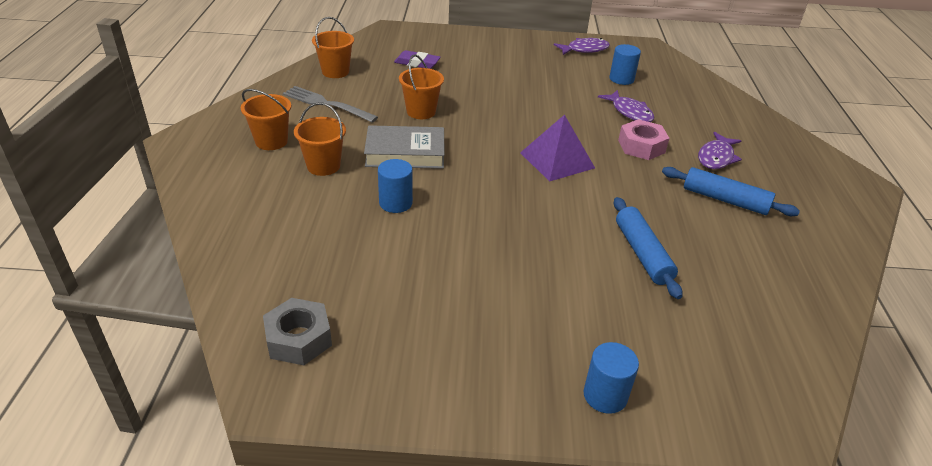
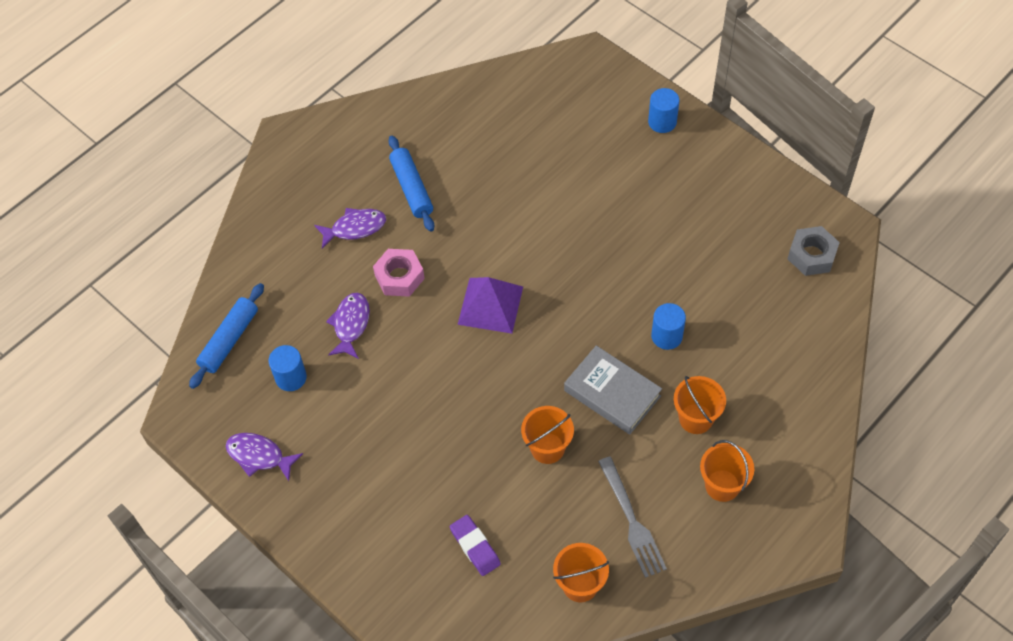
camera: 135 degrees left, 20 degrees up
(642, 253) = (533, 185): blue rolling pin -> blue rolling pin (229, 340)

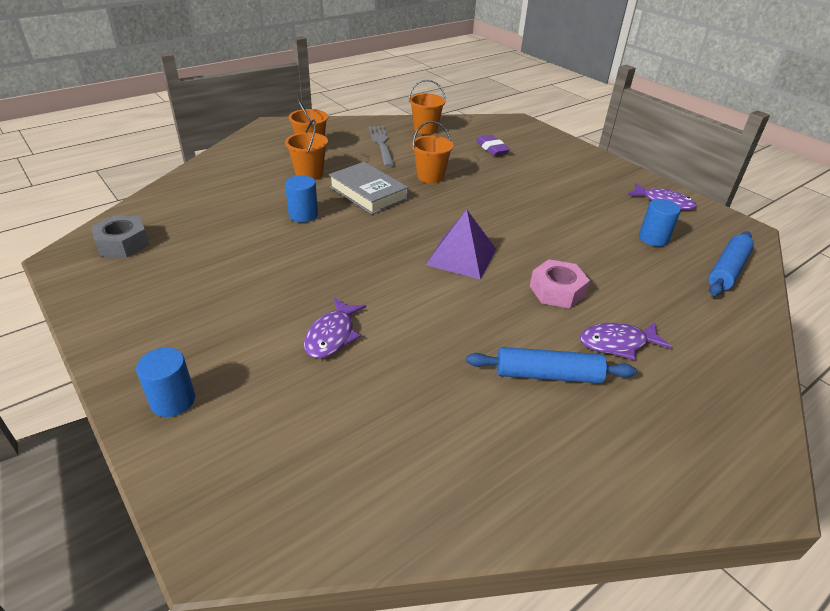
camera: 175 degrees left, 20 degrees down
(351, 324) = (604, 263): purple fish -> purple fish (332, 335)
(412, 188) = (547, 375): blue rolling pin -> blue rolling pin turned 75 degrees counterclockwise

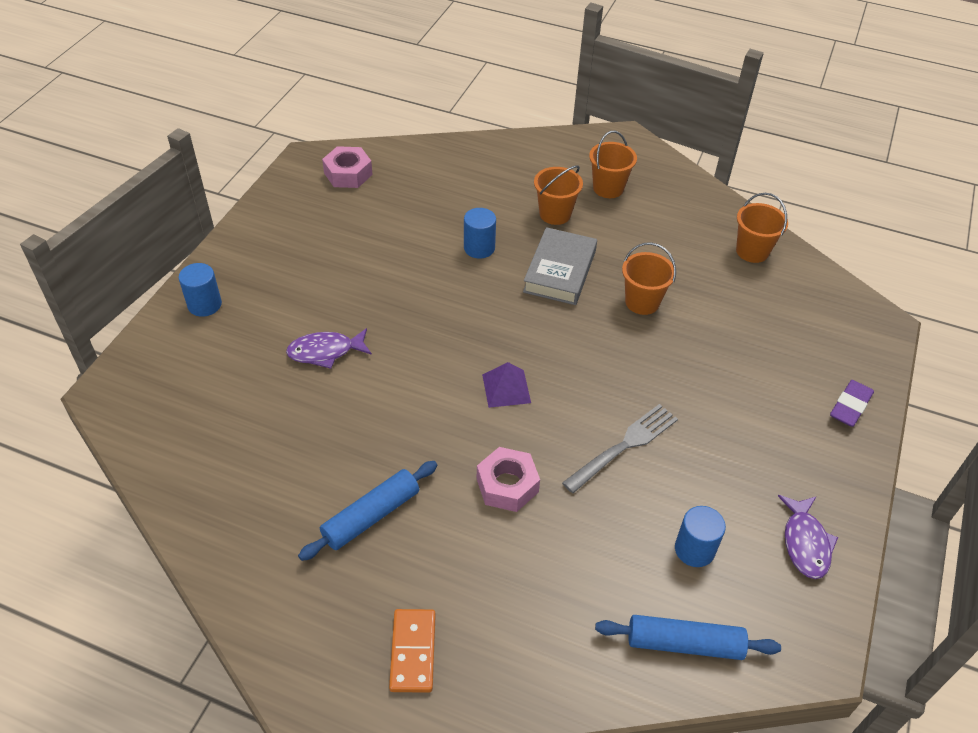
camera: 60 degrees right, 10 degrees up
(123, 243) = (348, 174): grey nut -> pink nut
(381, 144) = (674, 233): grey fork -> grey fork (624, 446)
(461, 256) = (506, 388): purple pyramid -> purple pyramid, size x0.66
(492, 148) = (770, 327): purple eraser -> purple eraser (850, 406)
(547, 375) = (371, 516): blue rolling pin -> blue rolling pin turned 75 degrees clockwise
(617, 343) = (455, 559): purple fish -> none
(703, 401) = (413, 652): none -> orange domino

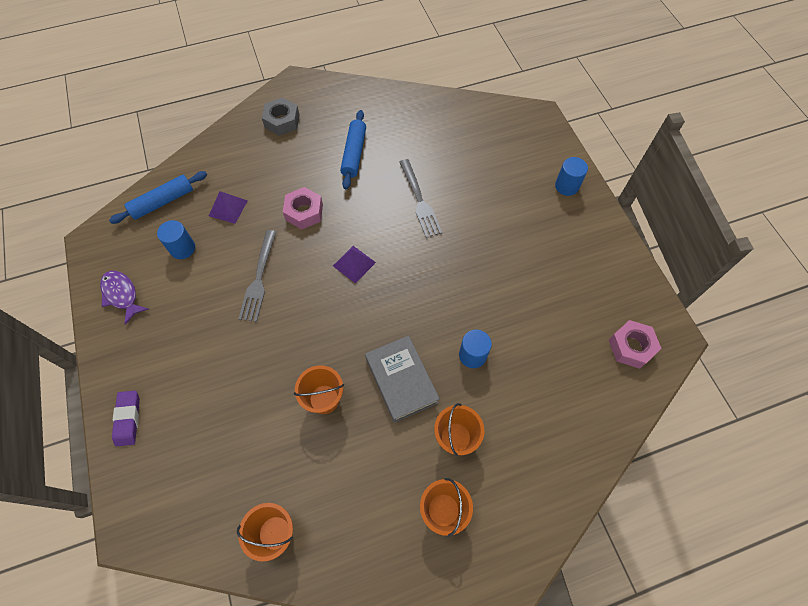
camera: 140 degrees right, 15 degrees up
(325, 352) = (472, 210): purple fish -> none
(365, 400) = (419, 200): none -> grey fork
(413, 652) = (282, 121): orange domino -> grey nut
(598, 563) = (228, 208): none -> purple pyramid

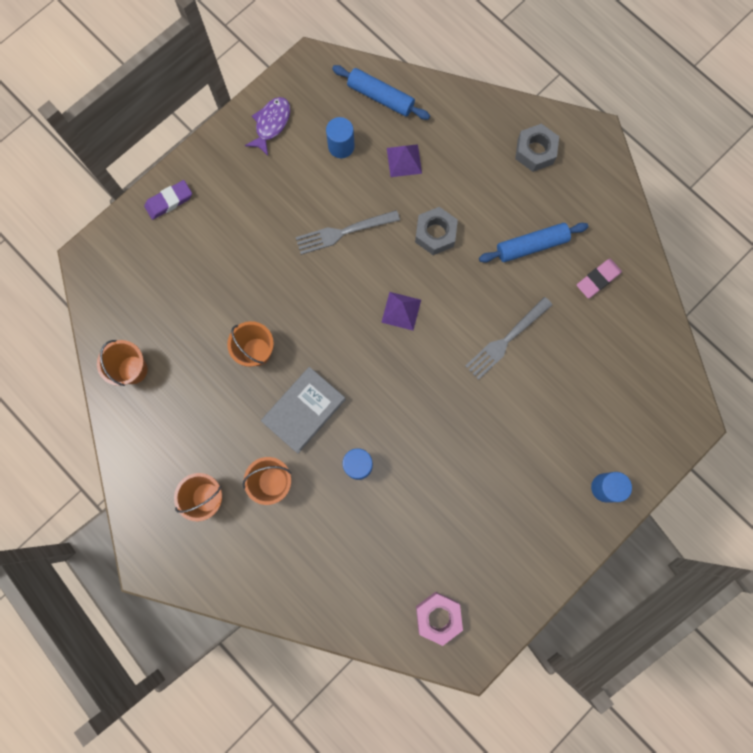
camera: 65 degrees right, 15 degrees up
(304, 212) = (435, 234): pink nut -> grey nut
(404, 125) = (598, 279): none -> pink eraser

